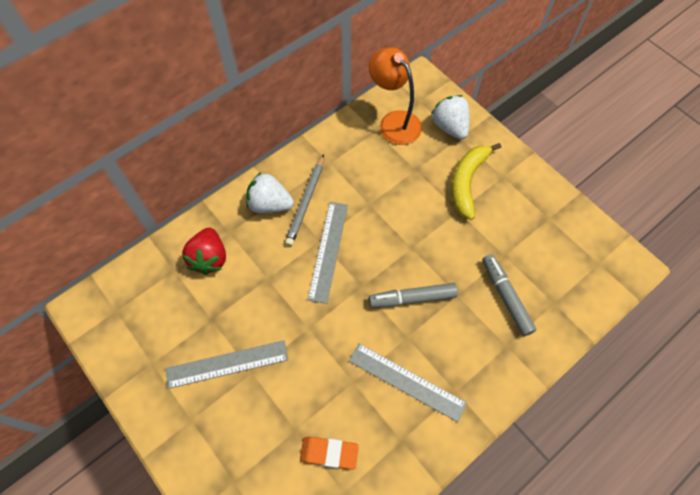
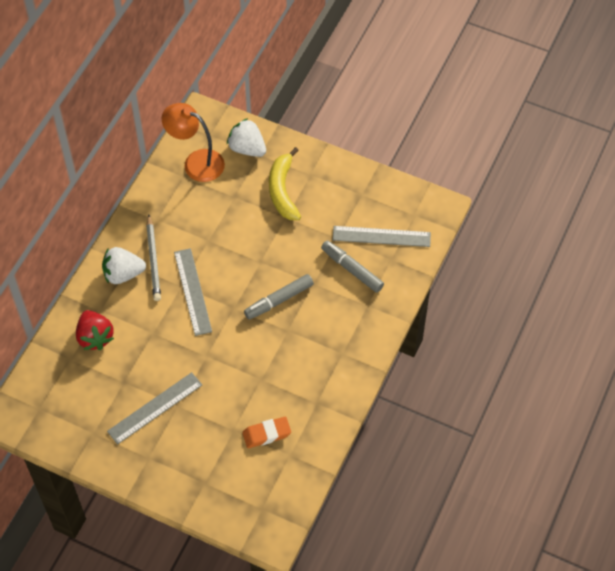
camera: 25 degrees left, 5 degrees down
(406, 381) = (302, 361): grey ruler -> grey ruler (381, 236)

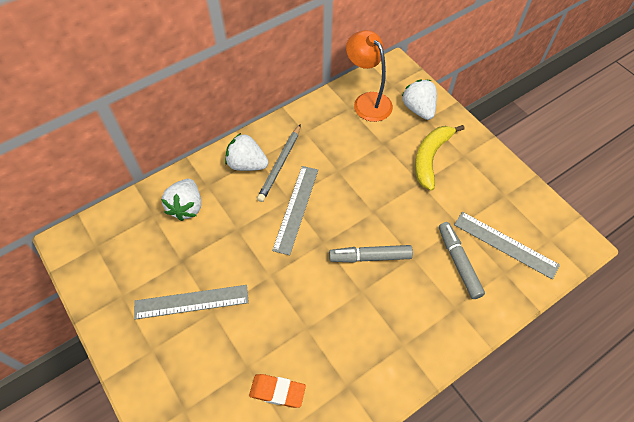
camera: 30 degrees right, 0 degrees up
(95, 337) = (186, 207): red strawberry -> white strawberry

